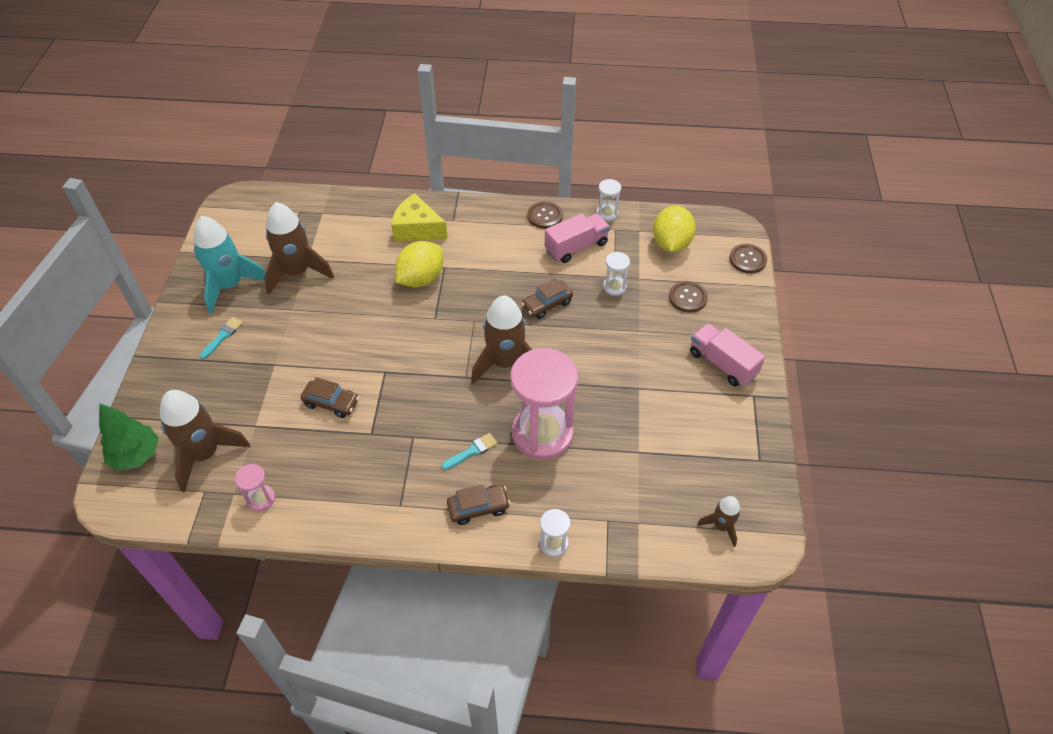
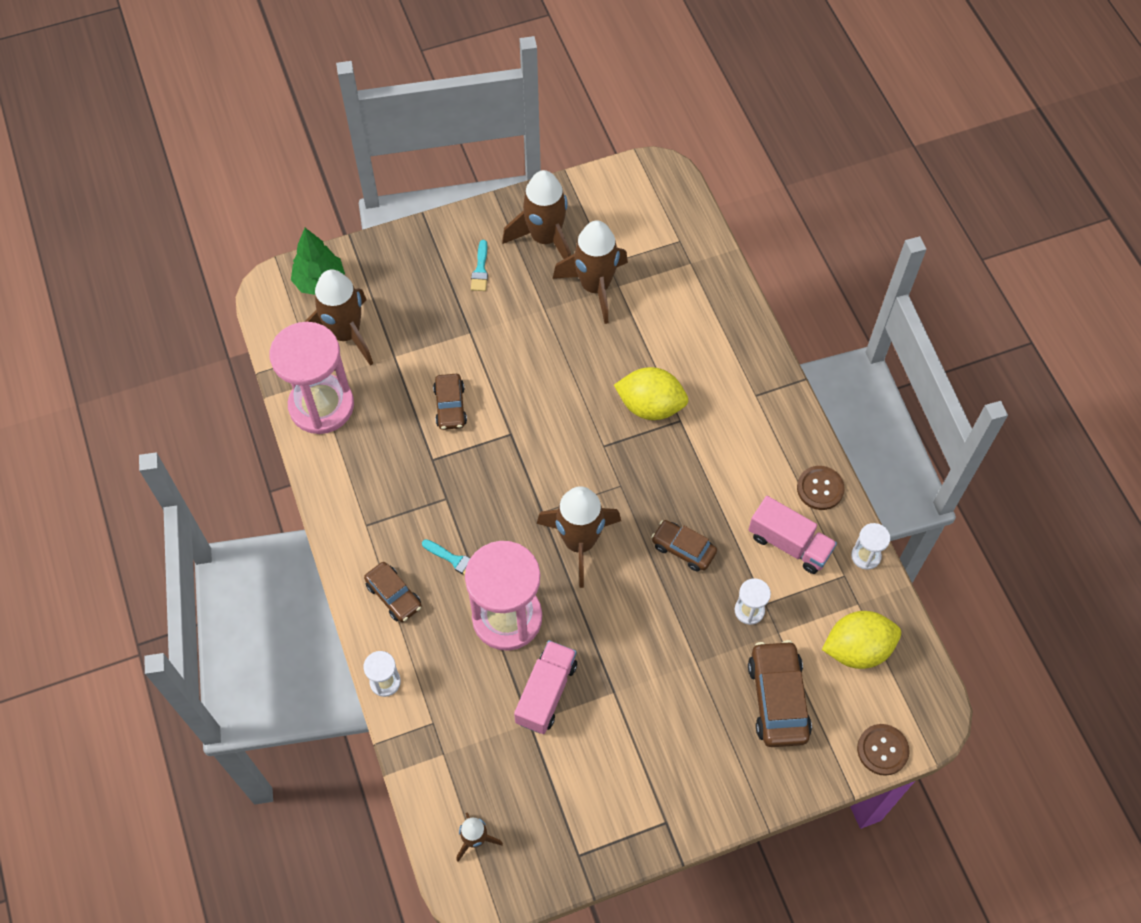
camera: 65 degrees right, 10 degrees up
(222, 336) = (480, 269): turquoise brush -> turquoise brush turned 90 degrees clockwise
(230, 285) = (545, 238): turquoise rocket -> brown rocket
(261, 499) = (321, 406): pink hourglass -> pink hourglass, size x2.31
(417, 229) = (721, 366): yellow cheese -> none
(687, 297) = (777, 699): brown button -> brown car
(722, 364) = (695, 772): pink truck -> pink truck (546, 693)

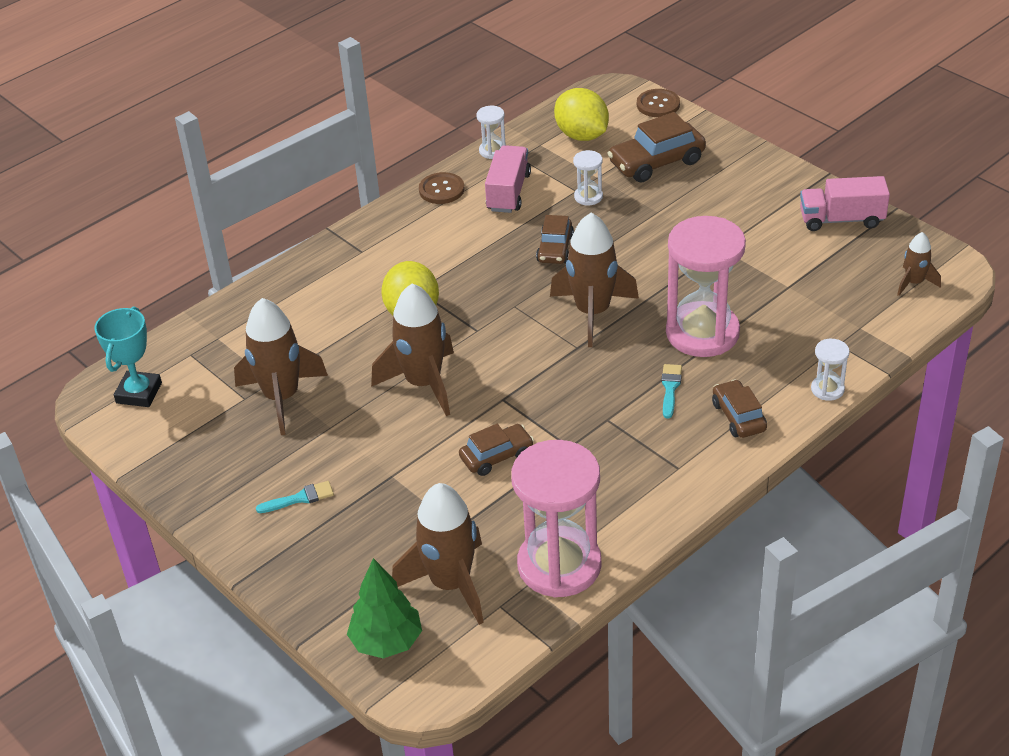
camera: 110 degrees left, 20 degrees down
(394, 596) = (738, 417): brown car -> brown car turned 45 degrees counterclockwise
(545, 238) = (230, 459): brown rocket -> brown rocket (423, 383)
(546, 693) = (754, 285): pink truck -> pink truck (841, 219)
(650, 199) = (139, 393): none -> turquoise trophy

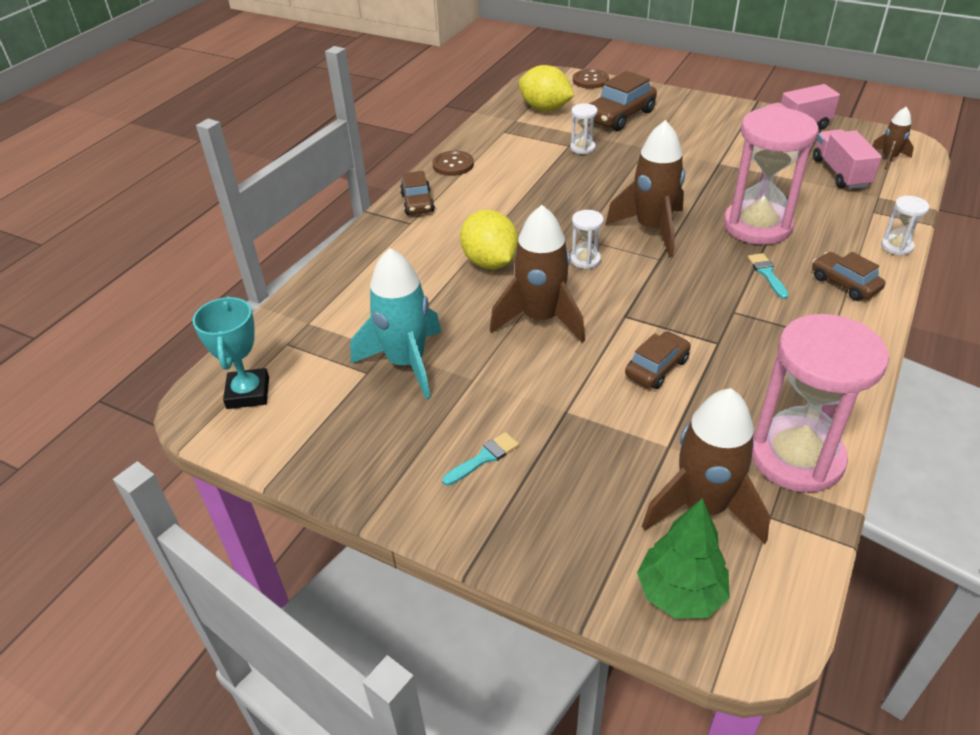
camera: 20 degrees left, 0 degrees up
(282, 398) = (406, 363): brown rocket -> turquoise rocket
(492, 151) = (478, 131): white hourglass -> white hourglass (585, 260)
(508, 192) = (513, 156): pink truck -> pink truck (840, 173)
(555, 249) = (583, 189): brown car -> brown car (417, 203)

